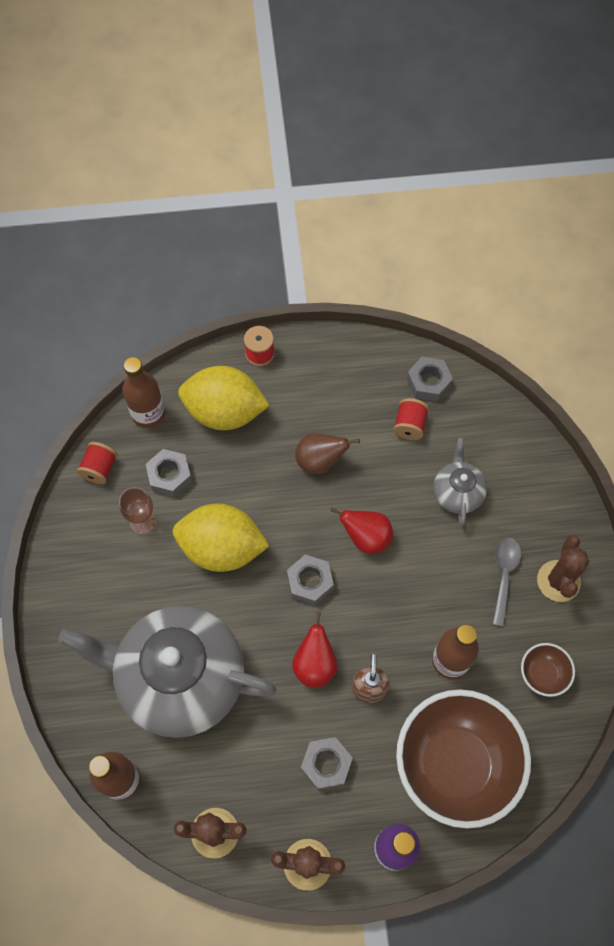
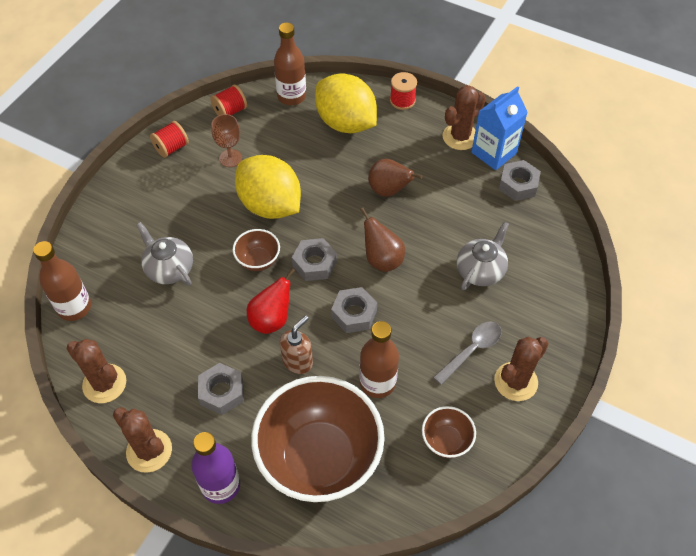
camera: 35 degrees right, 10 degrees down
(169, 476) = (273, 141): grey nut -> grey nut (354, 314)
(179, 678) = (169, 268): grey teapot -> grey teapot, size x0.45
(256, 613) = (258, 260): none -> brown bowl
(342, 362) = (460, 137): none -> brown cactus
(366, 538) = (382, 259): red pear -> brown pear
(384, 361) = (494, 153): none -> blue carton
(409, 425) = (479, 205): red spool -> red spool (171, 148)

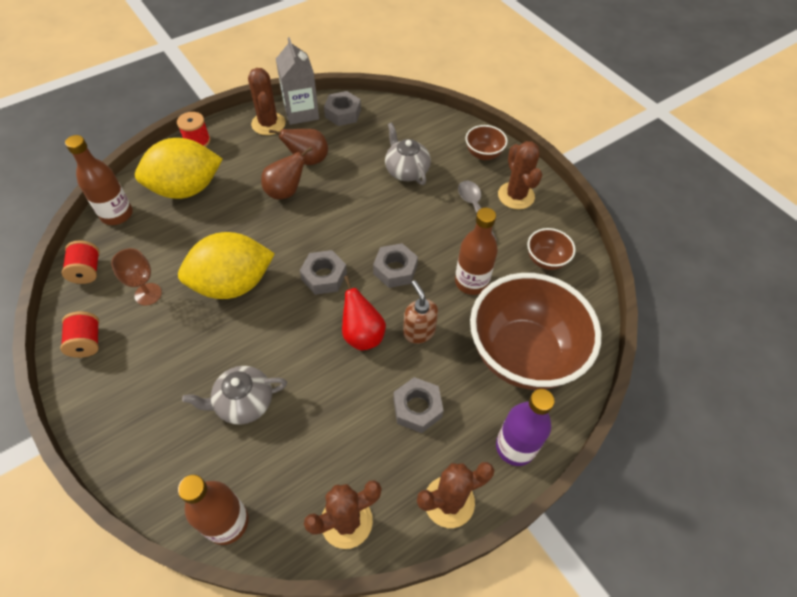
camera: 65 degrees left, 0 degrees up
(258, 260) = (289, 319): brown bowl -> brown bowl (483, 154)
(382, 259) = (353, 227): brown pear -> brown pear (308, 160)
(494, 153) = (301, 112): blue carton -> grey carton

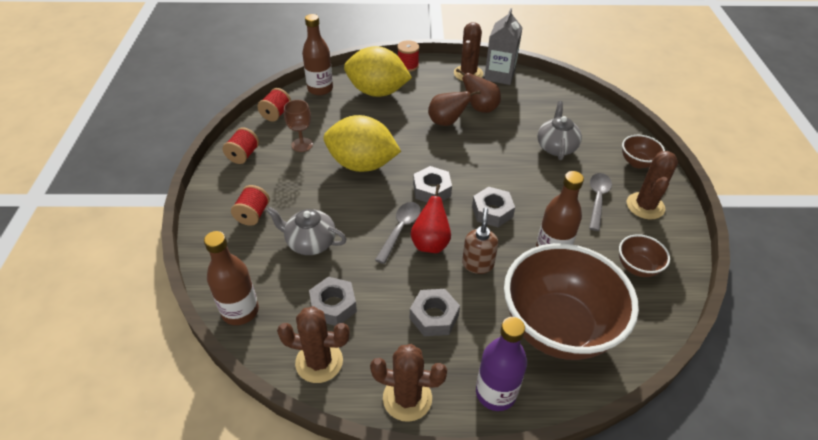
camera: 35 degrees right, 10 degrees down
(155, 407) = (253, 215): none -> red spool
(324, 336) = (400, 230): none -> grey spoon
(343, 113) = (533, 88): grey nut -> grey nut (333, 306)

